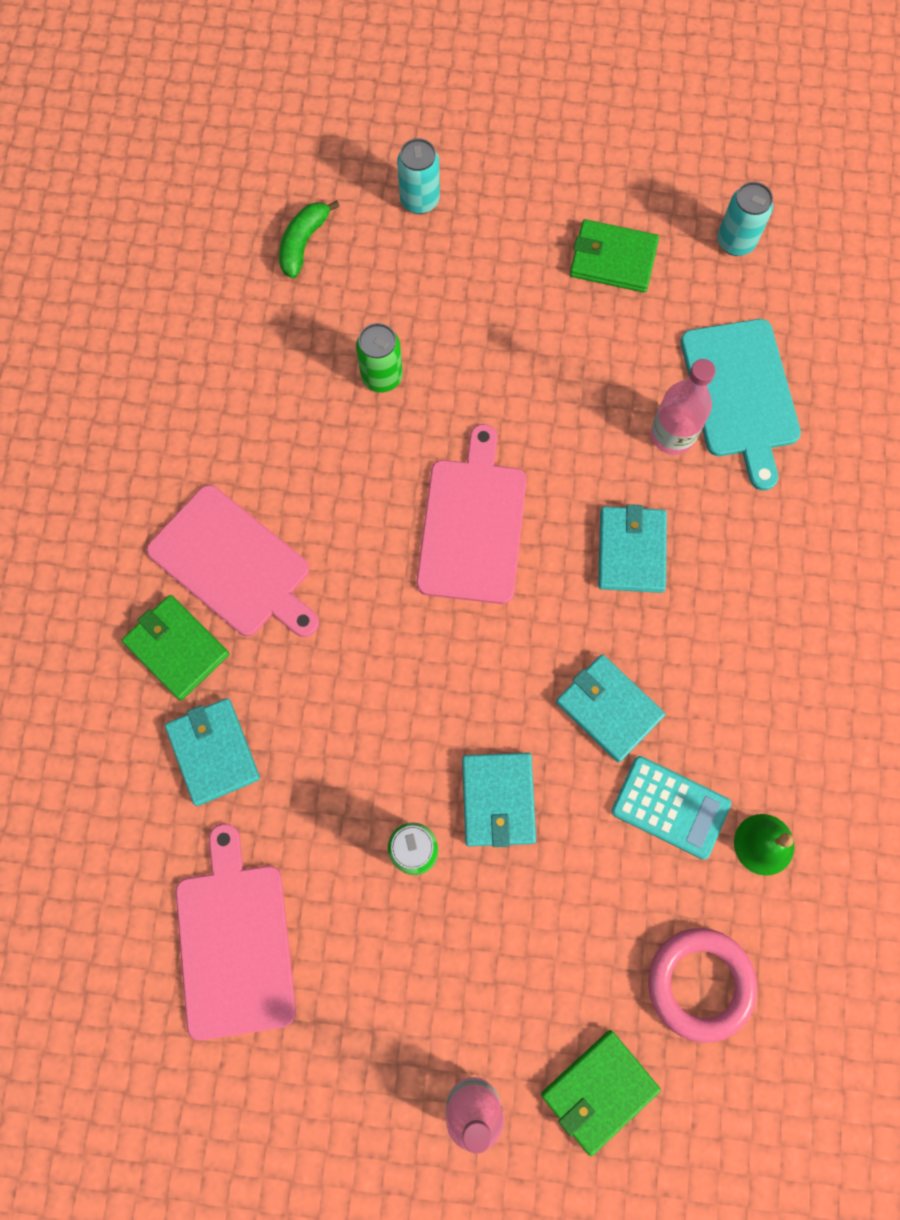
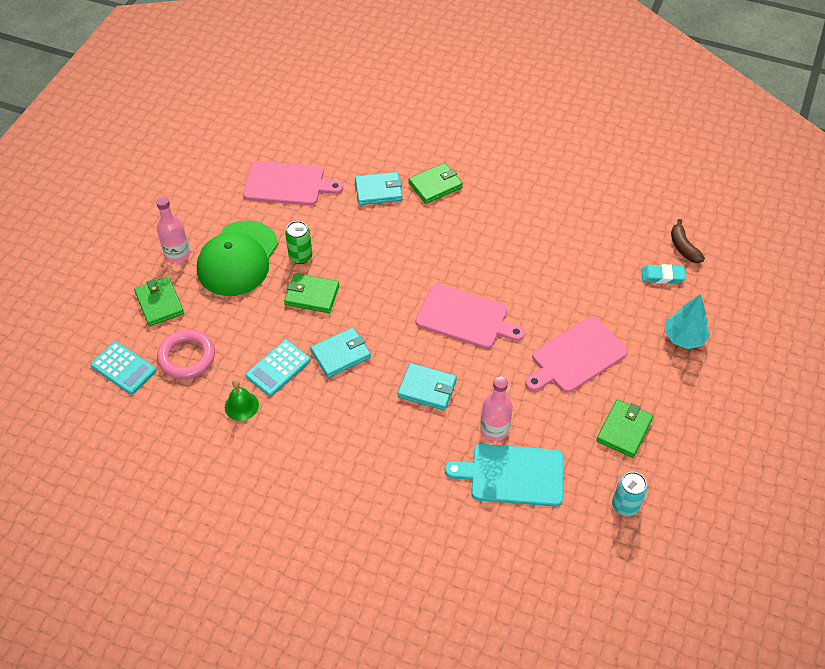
camera: 105 degrees right, 20 degrees down
(233, 219) = (683, 247): none -> brown banana
(233, 564) = (472, 213): pink cutting board -> pink cutting board (576, 356)
(303, 243) = (662, 276): green banana -> turquoise eraser
(382, 376) = (567, 295): green can -> none
(419, 200) = (684, 338): turquoise can -> turquoise tree
(452, 974) = (238, 259): none -> green cap
(498, 800) = (312, 295): turquoise wallet -> green wallet
(761, 1096) = (123, 368): none -> turquoise calculator

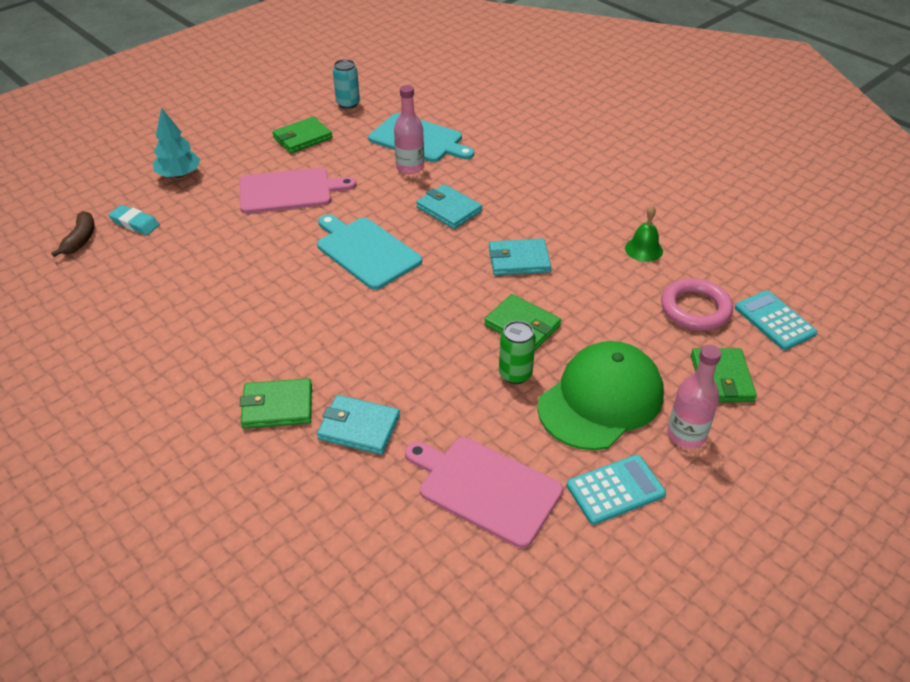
camera: 155 degrees left, 10 degrees down
(278, 368) = (592, 268): turquoise calculator -> turquoise calculator (615, 490)
(465, 317) = (366, 251): pink cutting board -> turquoise cutting board

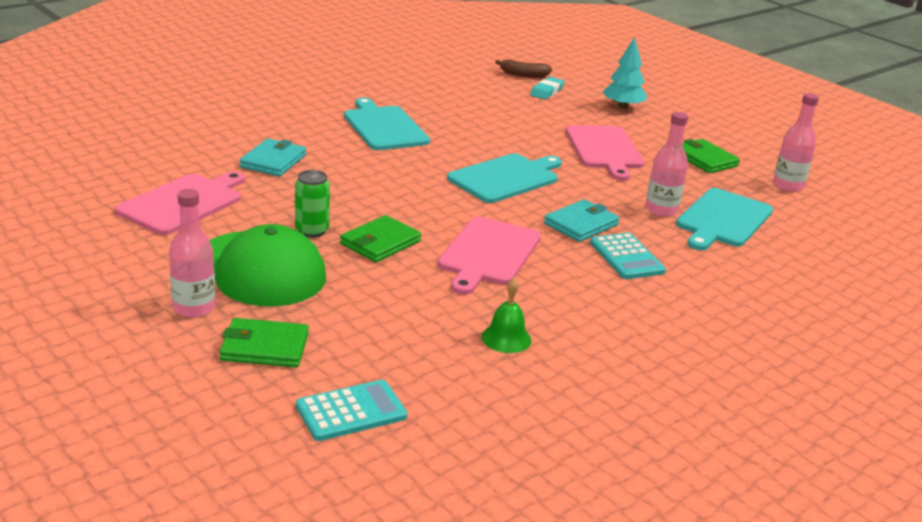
camera: 90 degrees right, 15 degrees down
(248, 343) = (384, 127): none -> turquoise cutting board
(277, 406) = (308, 134): green wallet -> none
(348, 104) = (788, 186): turquoise can -> pink bottle
(519, 260) = (488, 253): turquoise wallet -> pink cutting board
(615, 490) = (148, 259): turquoise calculator -> turquoise calculator (626, 257)
(695, 309) = (385, 354): pink ring -> none

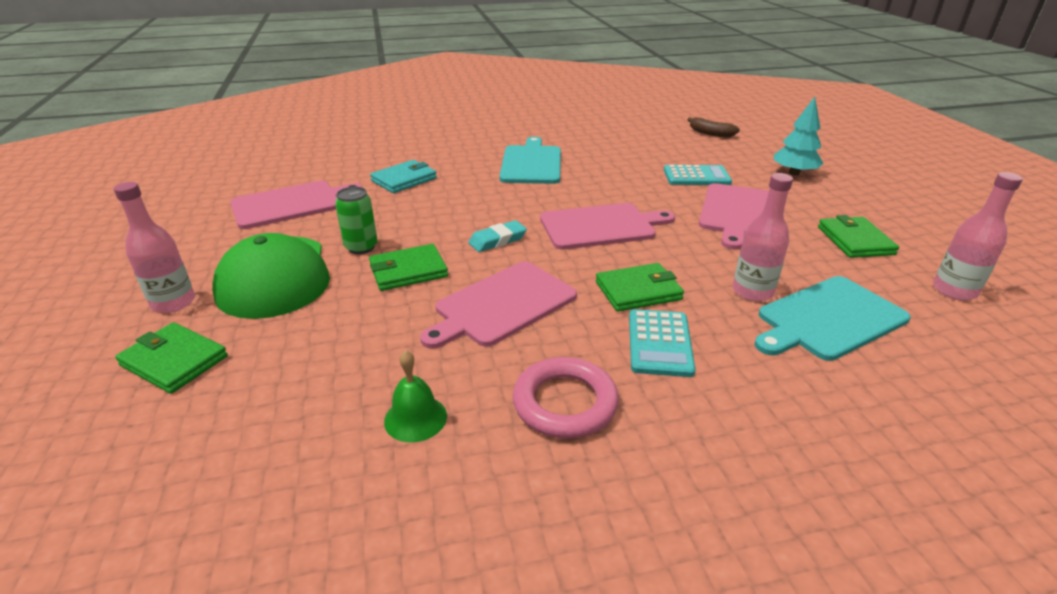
camera: 30 degrees right, 5 degrees up
(351, 411) = (149, 470): turquoise calculator -> turquoise calculator (696, 176)
(506, 178) = (601, 226): turquoise cutting board -> pink cutting board
(547, 91) = (721, 150): turquoise eraser -> turquoise eraser (497, 240)
(581, 224) = (638, 291): turquoise wallet -> green wallet
(597, 307) = (565, 403): none -> pink ring

